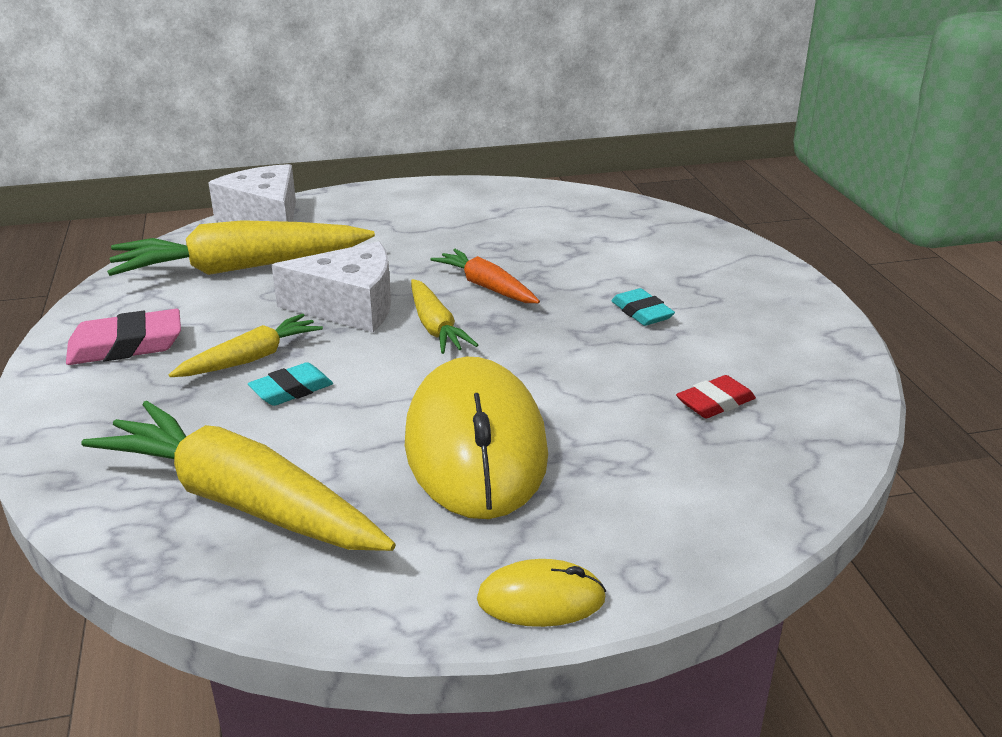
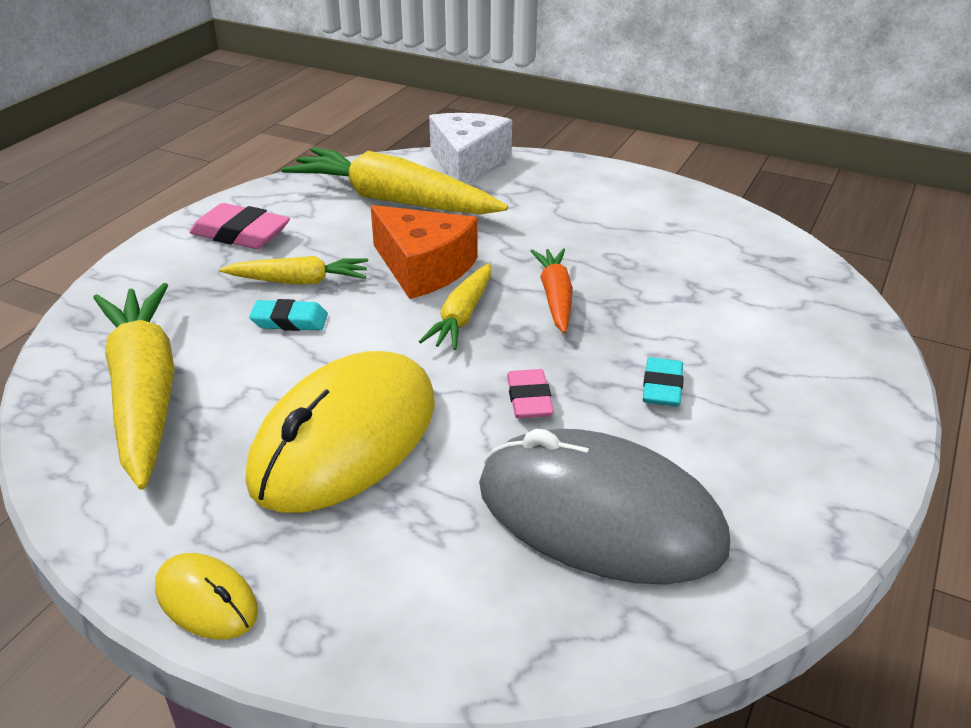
camera: 40 degrees right, 5 degrees up
(349, 306) = (423, 268): white cheese -> orange cheese
(568, 358) = (529, 399): none -> pink eraser
(715, 402) = (599, 515): red eraser -> grey mouse

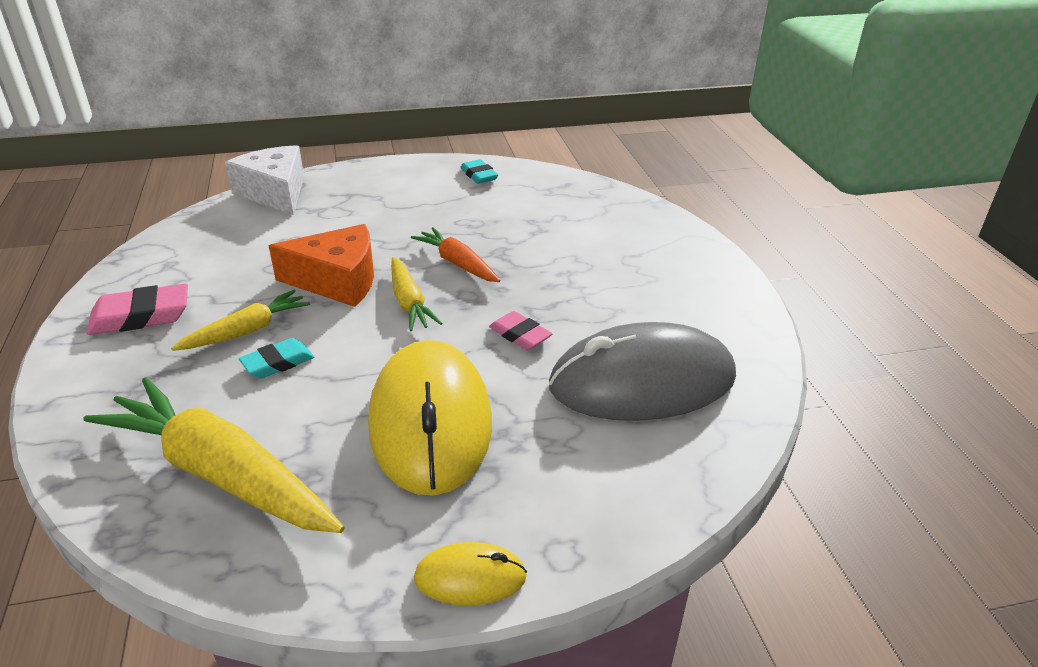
camera: 40 degrees left, 0 degrees up
(393, 200) = (249, 241): yellow carrot -> none
(662, 387) = (588, 291): turquoise eraser -> turquoise eraser (479, 175)

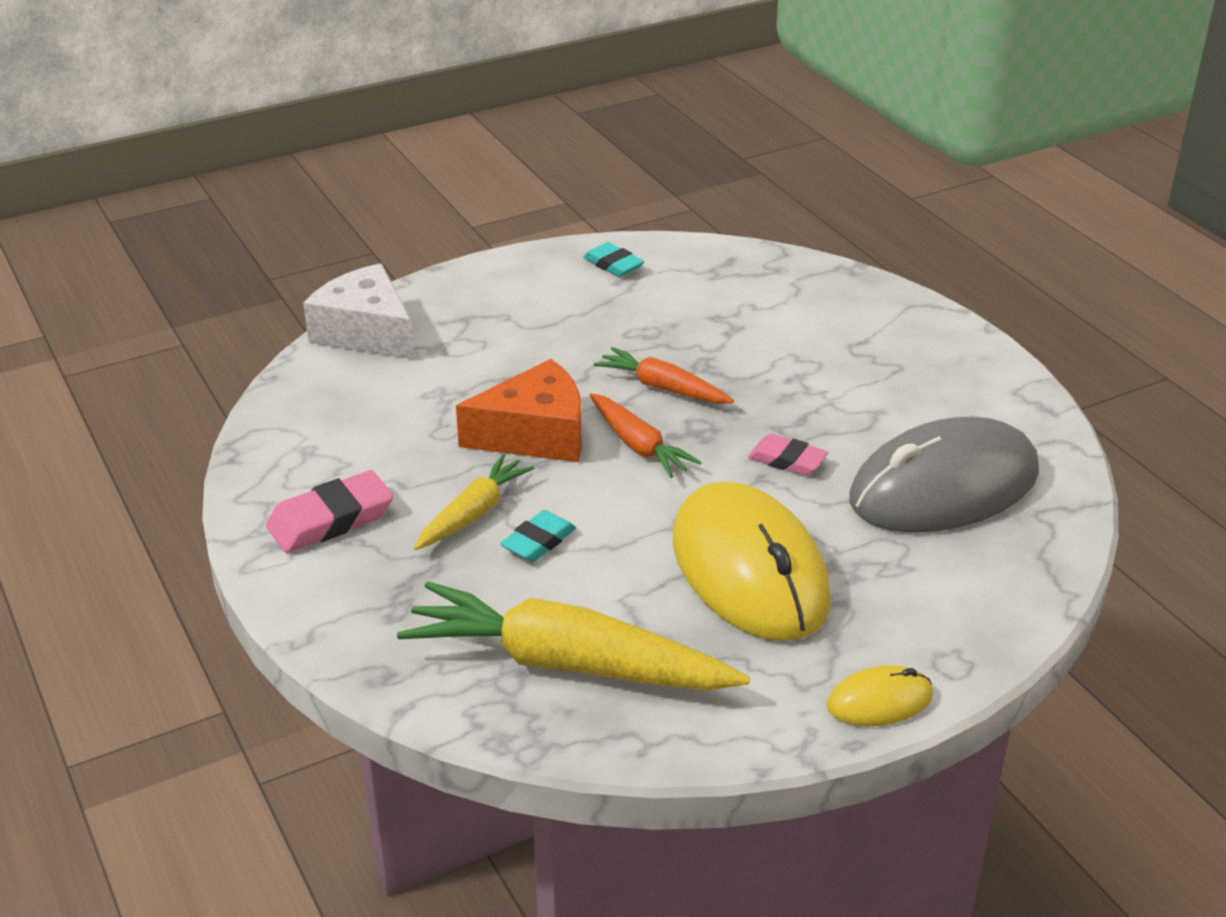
camera: 15 degrees left, 0 degrees up
(409, 302) = (638, 445): yellow carrot -> orange carrot

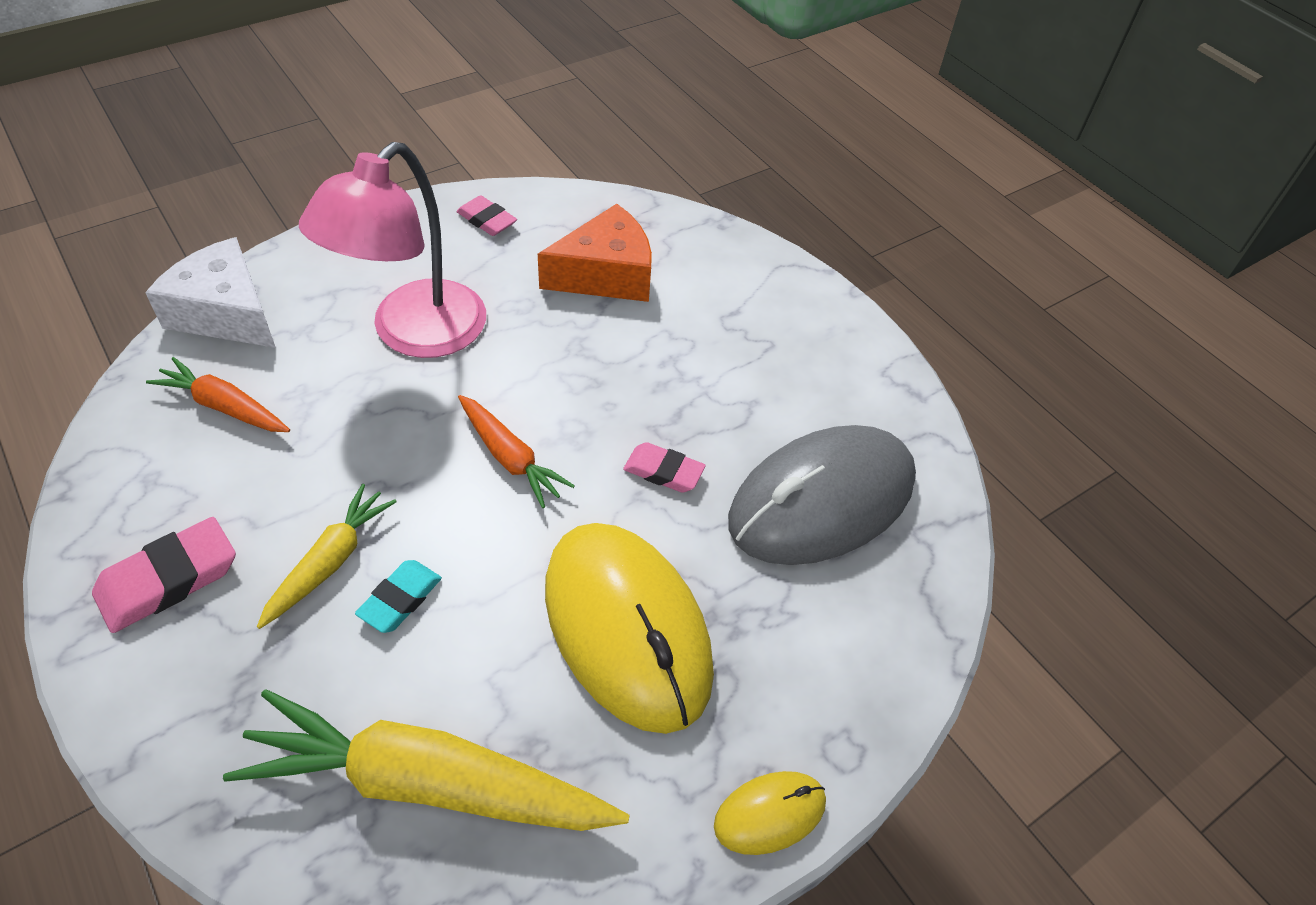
camera: 10 degrees left, 15 degrees up
(535, 434) = (401, 447): orange cheese -> orange cheese (606, 274)
(544, 351) = (414, 334): none -> pink lamp
(613, 264) = (487, 220): turquoise eraser -> pink eraser
(663, 388) = (536, 379): orange carrot -> orange carrot (225, 407)

